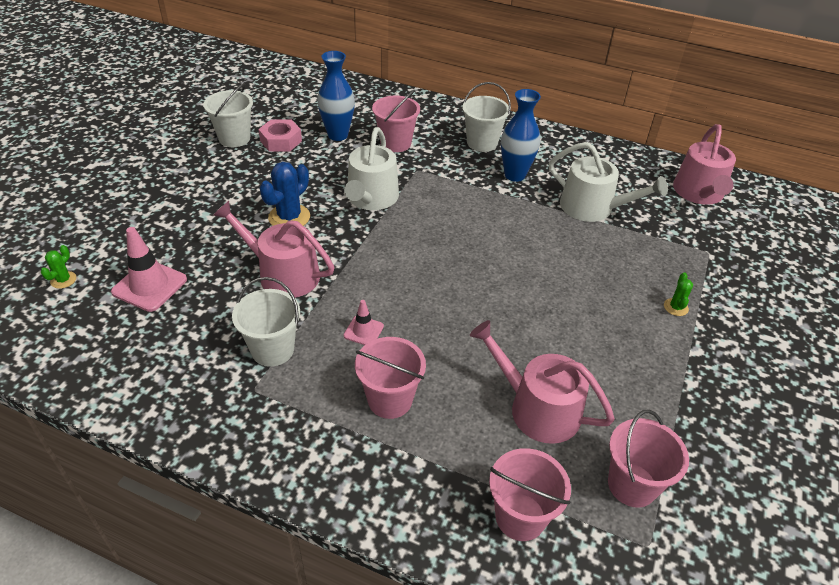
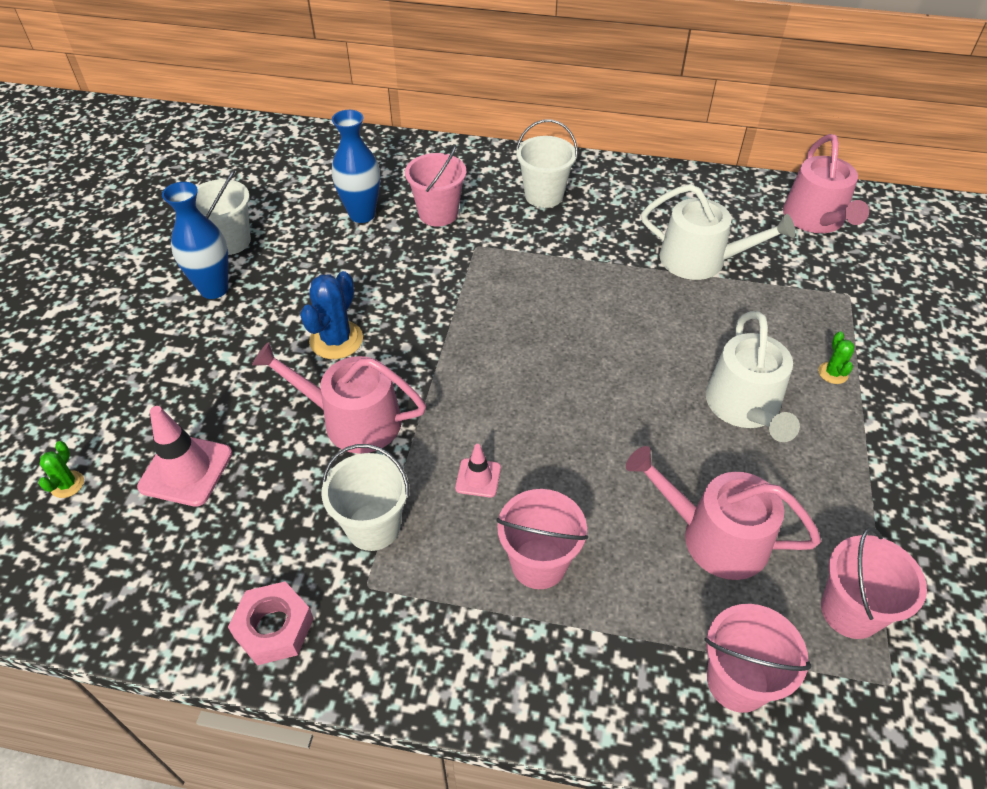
camera: 10 degrees left, 5 degrees up
(281, 141) = (291, 235): pink nut -> pink nut (274, 628)
(371, 198) = (431, 295): white watering can -> white watering can (745, 407)
(515, 175) = (596, 232): blue vase -> blue vase (214, 289)

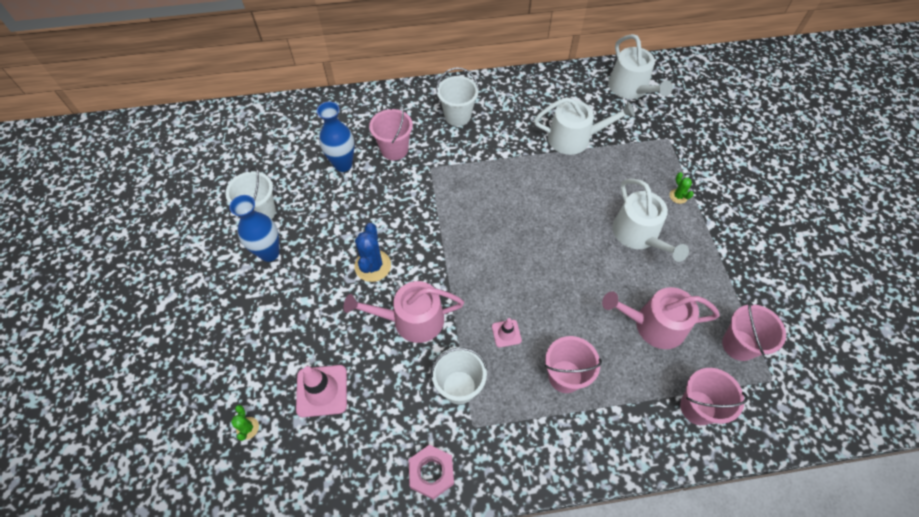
camera: 20 degrees left, 10 degrees up
(816, 219) = (631, 88): pink watering can -> white watering can

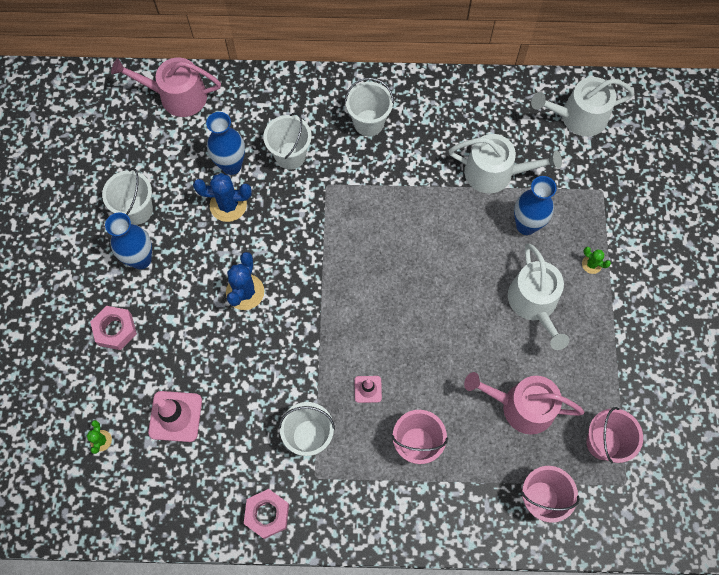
camera: 10 degrees right, 10 degrees up
(251, 319) = (115, 330): none -> pink nut
(345, 196) = (228, 205): none -> blue cactus
(394, 149) = (290, 155): pink bucket -> white bucket
(411, 320) = (274, 358): pink watering can -> pink watering can (176, 96)
(613, 174) = (526, 225): none -> blue vase
(631, 88) = (578, 117): white watering can -> white watering can turned 90 degrees clockwise
(678, 196) = (591, 264): green cactus -> green cactus turned 45 degrees counterclockwise

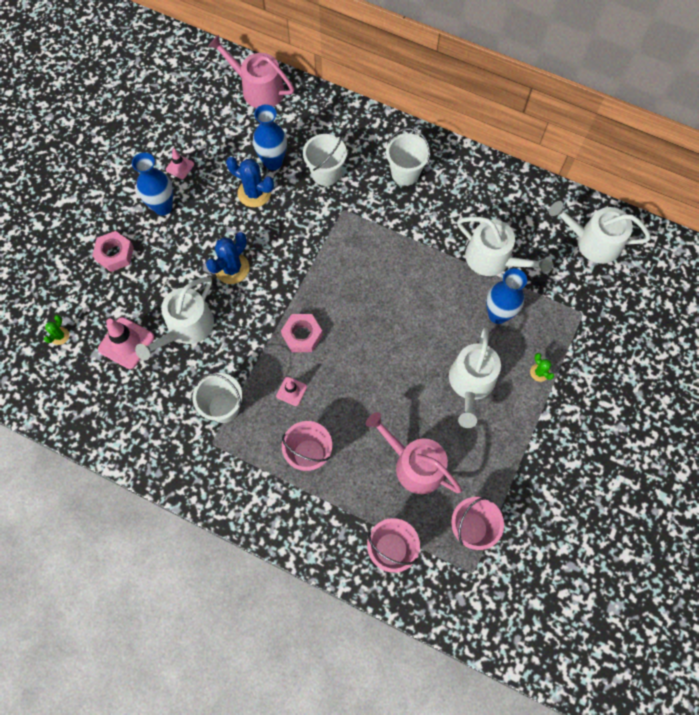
camera: 25 degrees right, 0 degrees up
(137, 210) = (180, 167): white bucket -> pink traffic cone
(229, 373) = (186, 328): none -> white watering can
(267, 514) = (158, 454): pink nut -> pink nut (302, 335)

